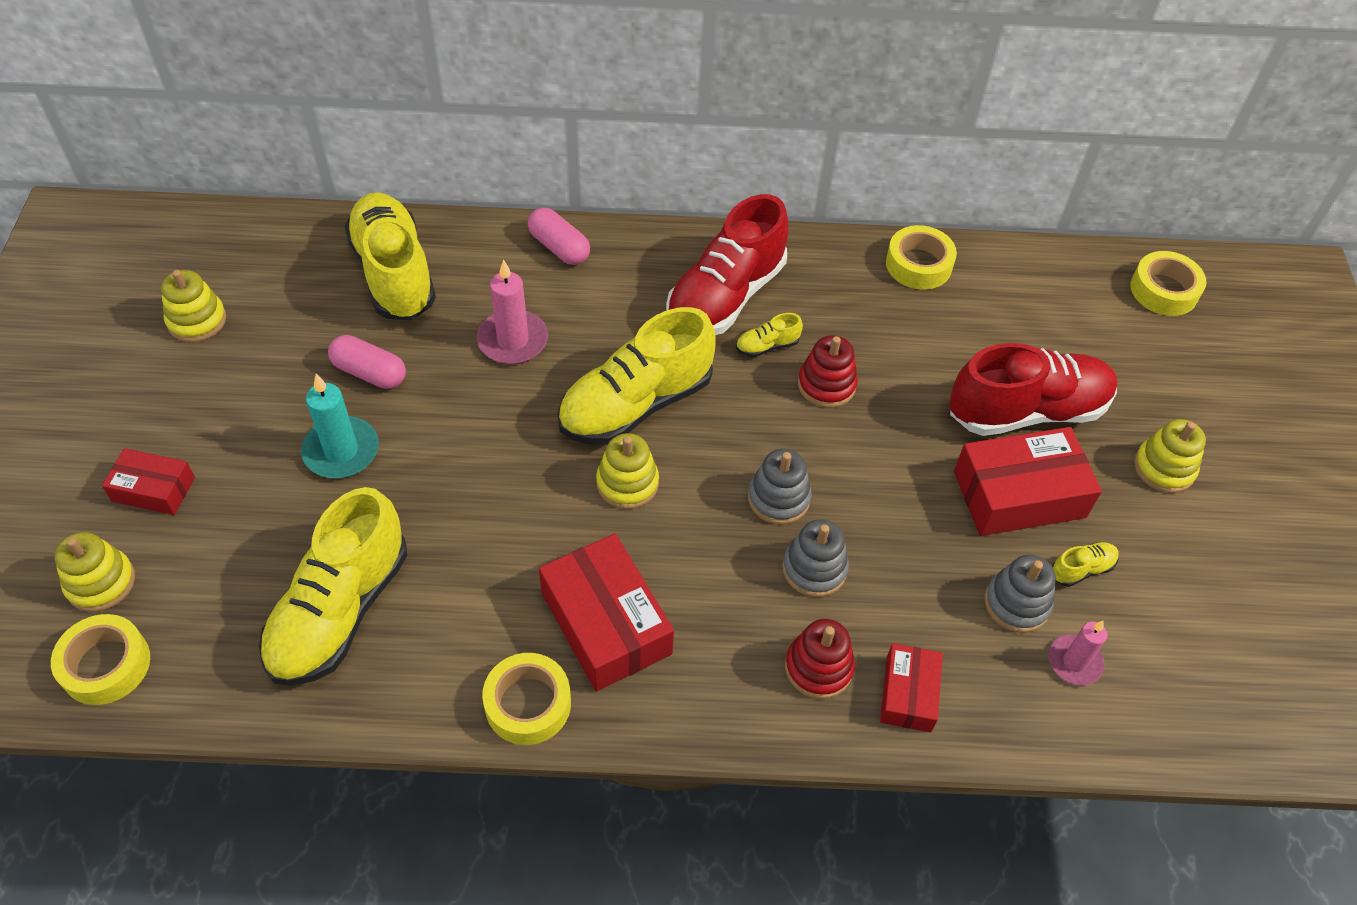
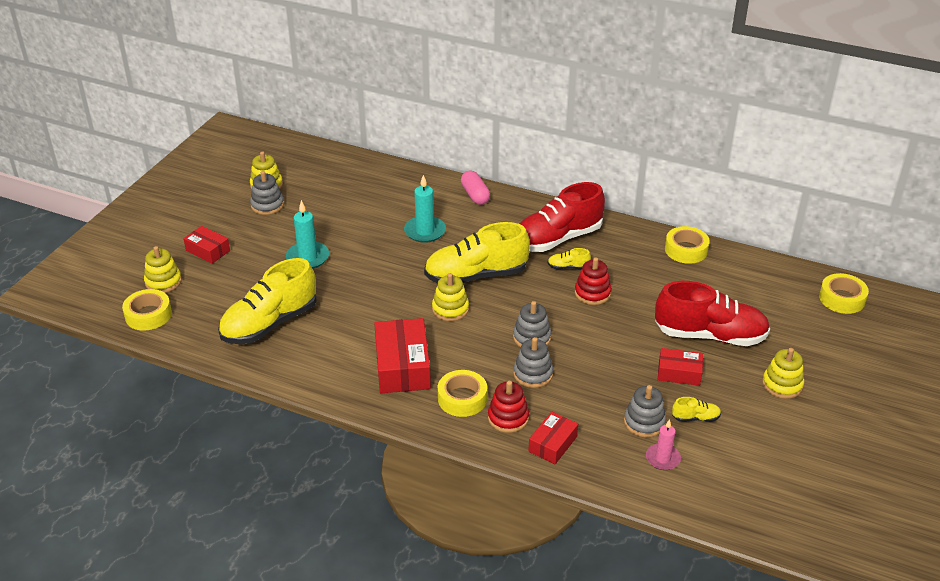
camera: 25 degrees right, 15 degrees down
(218, 362) = (267, 205): none -> grey stacking toy
(369, 373) = (341, 228): pink capsule -> none
(394, 273) = (378, 187): yellow shoe -> none
(513, 340) = (425, 231): pink candle -> turquoise candle
(528, 704) = (342, 388): yellow tape -> yellow tape (462, 398)
(1019, 494) = (679, 373): red box -> red box, size x0.58

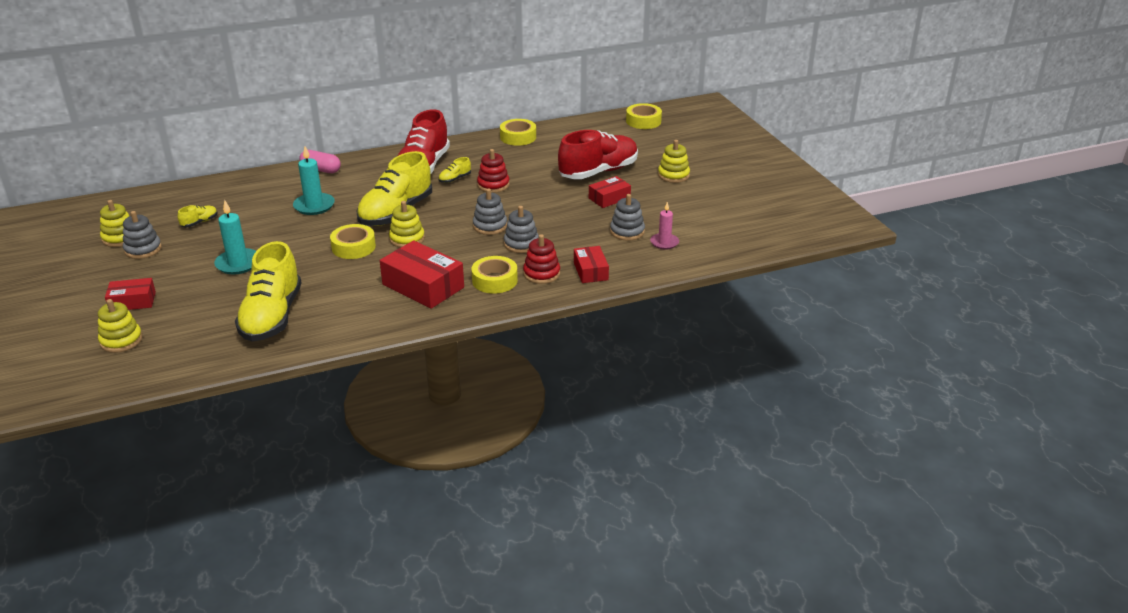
camera: 45 degrees left, 5 degrees down
(148, 315) = (143, 367): yellow tape -> yellow tape (353, 247)
(695, 418) = (652, 214): yellow shoe -> yellow shoe (199, 222)

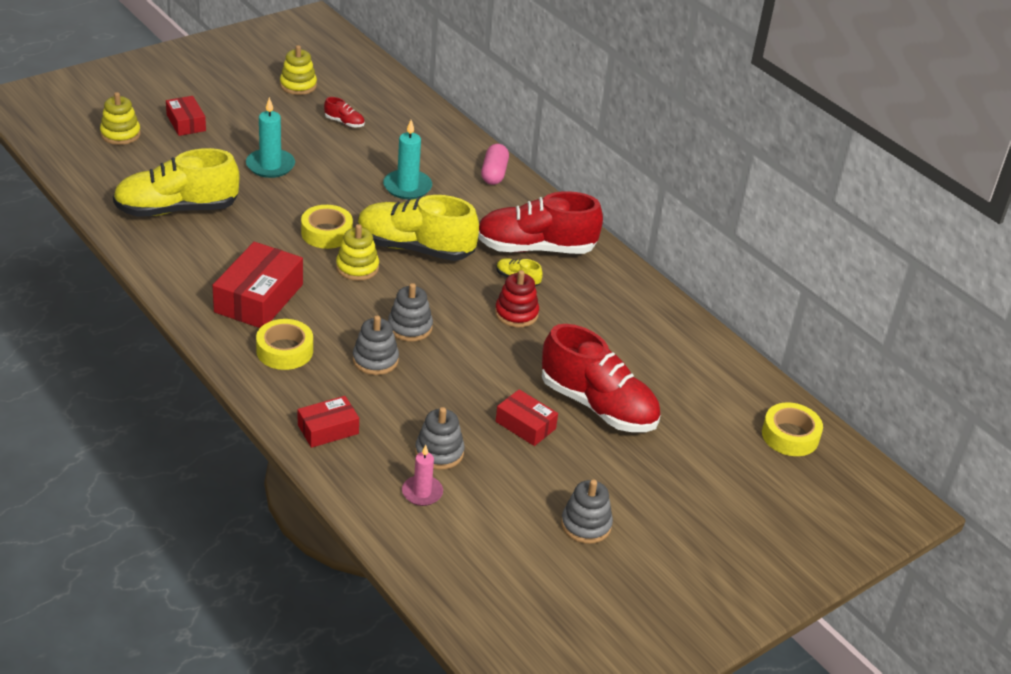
camera: 70 degrees right, 5 degrees up
(143, 249) = (281, 104): grey stacking toy -> grey stacking toy (586, 525)
(199, 222) = (344, 122): yellow shoe -> red shoe
(518, 137) = (664, 315): yellow tape -> none
(541, 274) = (310, 387): red stacking toy -> none
(673, 175) = (624, 485): yellow stacking toy -> none

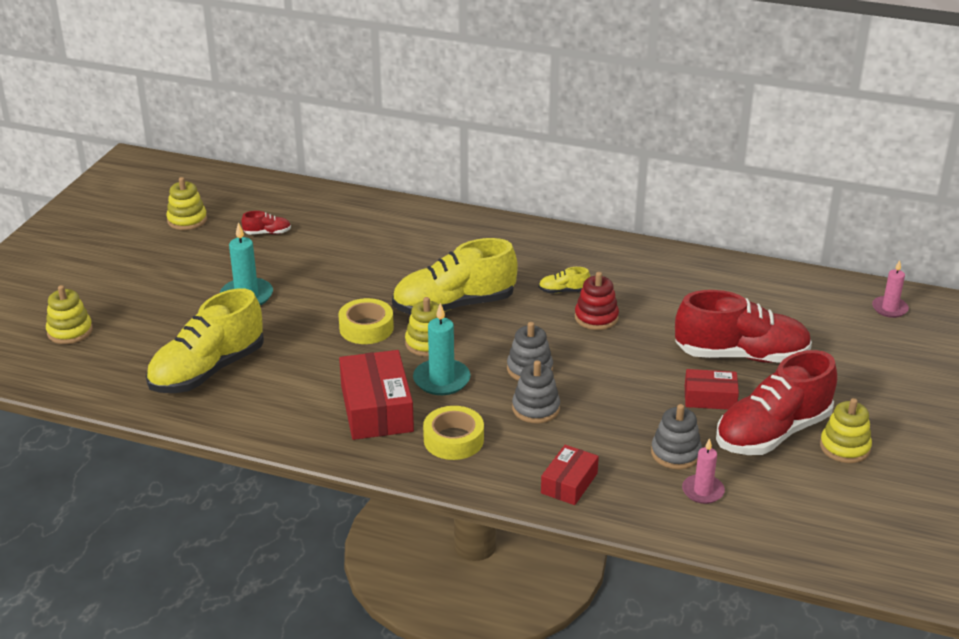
camera: 30 degrees left, 5 degrees down
(186, 123) = (122, 294): red box -> none
(407, 187) = (386, 261): turquoise candle -> turquoise candle (441, 380)
(494, 173) = (442, 219): pink capsule -> none
(535, 248) = (547, 261): red shoe -> red shoe (772, 433)
(586, 525) = (844, 447): grey stacking toy -> yellow stacking toy
(790, 436) = (889, 308): yellow tape -> pink candle

